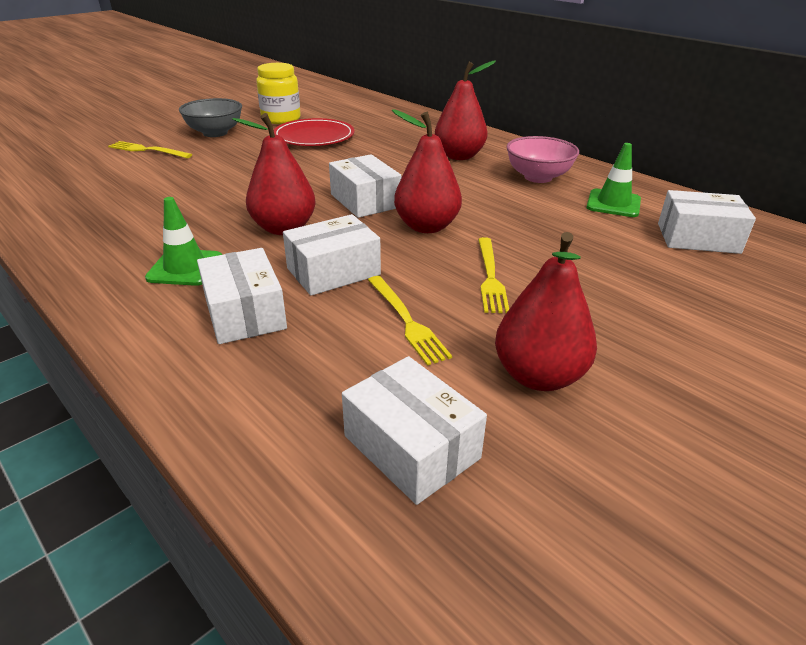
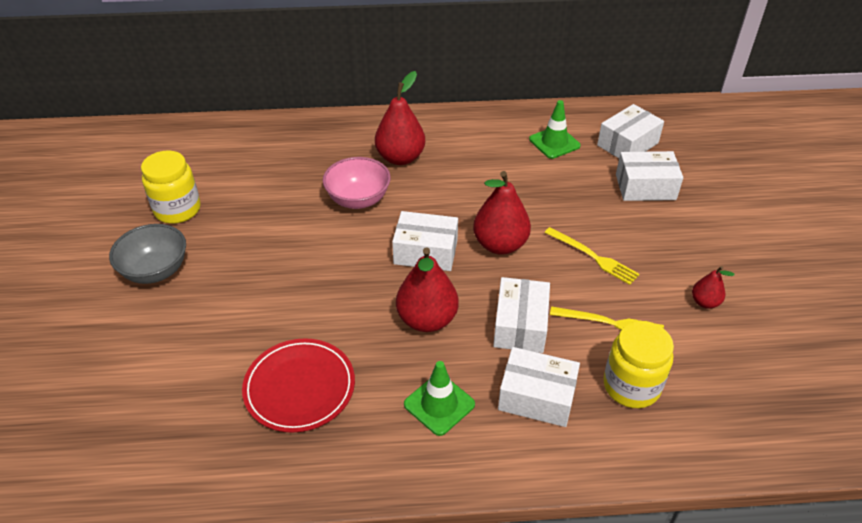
camera: 50 degrees left, 10 degrees up
(147, 150) = (142, 338): yellow fork -> none
(314, 137) = (255, 212): red plate -> red plate (299, 387)
(325, 367) = (631, 386): none -> yellow jar
(411, 447) = (726, 386): white box -> white box (645, 187)
(538, 177) = (481, 146): pink bowl -> pink bowl (358, 199)
(538, 376) = (705, 302): red pear -> red pear, size x0.52

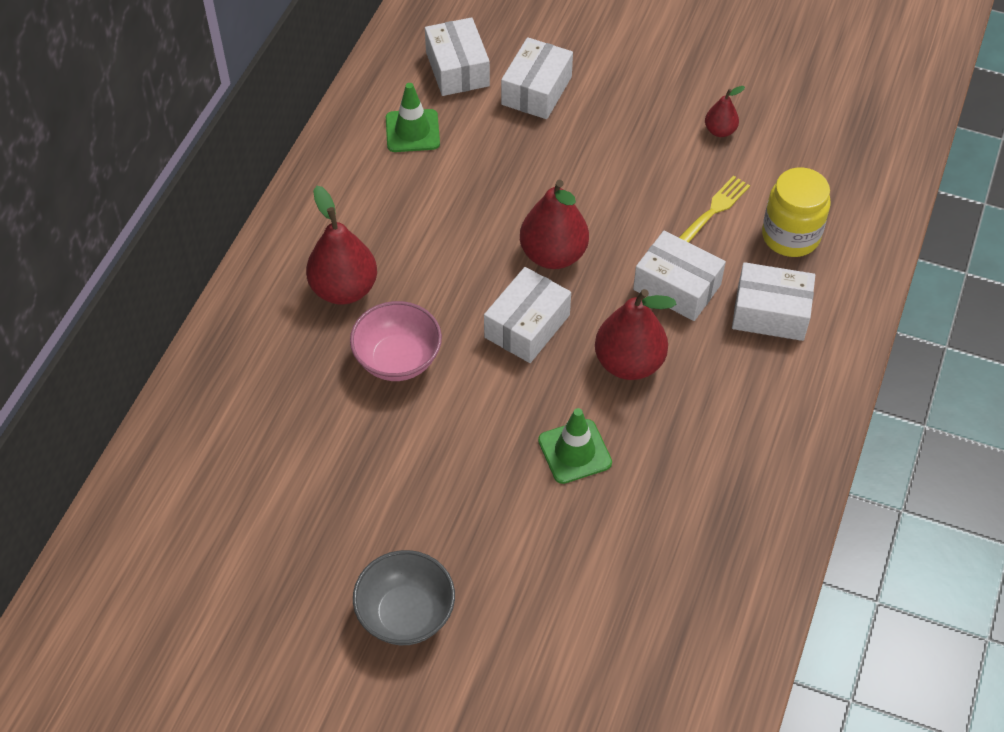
camera: 65 degrees left, 10 degrees up
(177, 209) = (297, 565): yellow jar -> none
(299, 387) = (667, 509): red plate -> none
(439, 404) = (744, 394): green traffic cone -> green traffic cone (574, 451)
(536, 397) = (770, 313): white box -> white box turned 60 degrees clockwise
(593, 257) = (615, 185): yellow fork -> none

